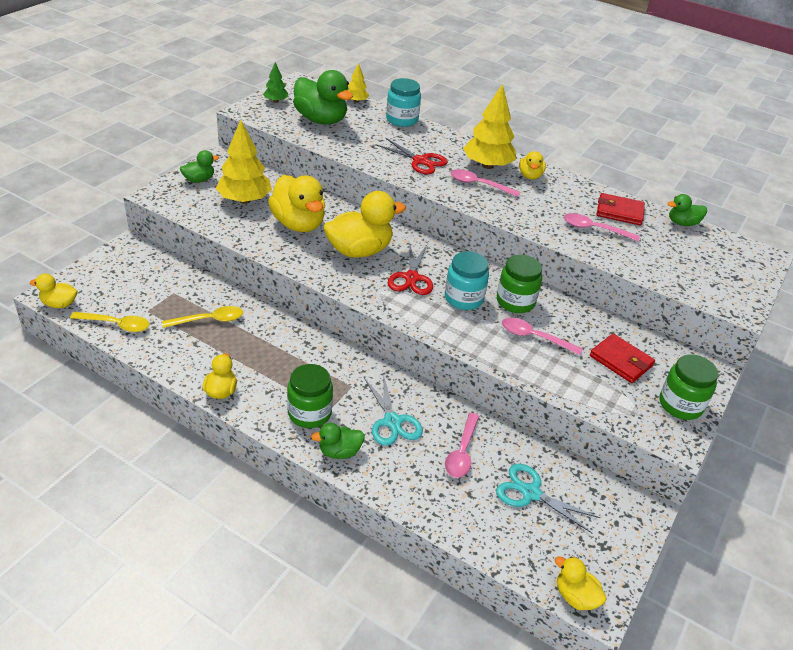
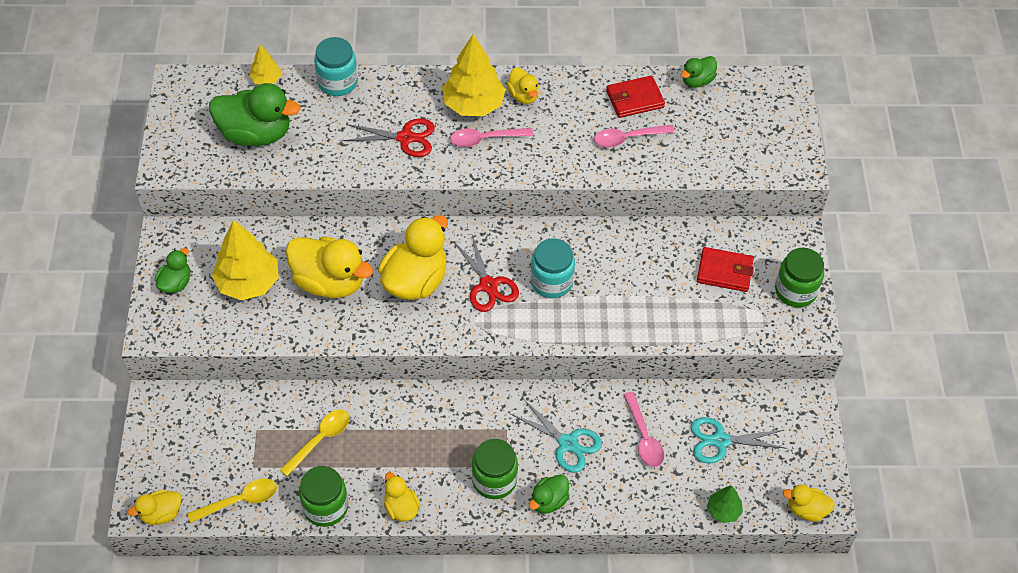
camera: 30 degrees left, 15 degrees up
(276, 101) = (182, 132): green tree -> green tree (723, 511)
(515, 302) = (597, 257): green jar -> green jar (325, 507)
(534, 337) = (640, 290): pink spoon -> none

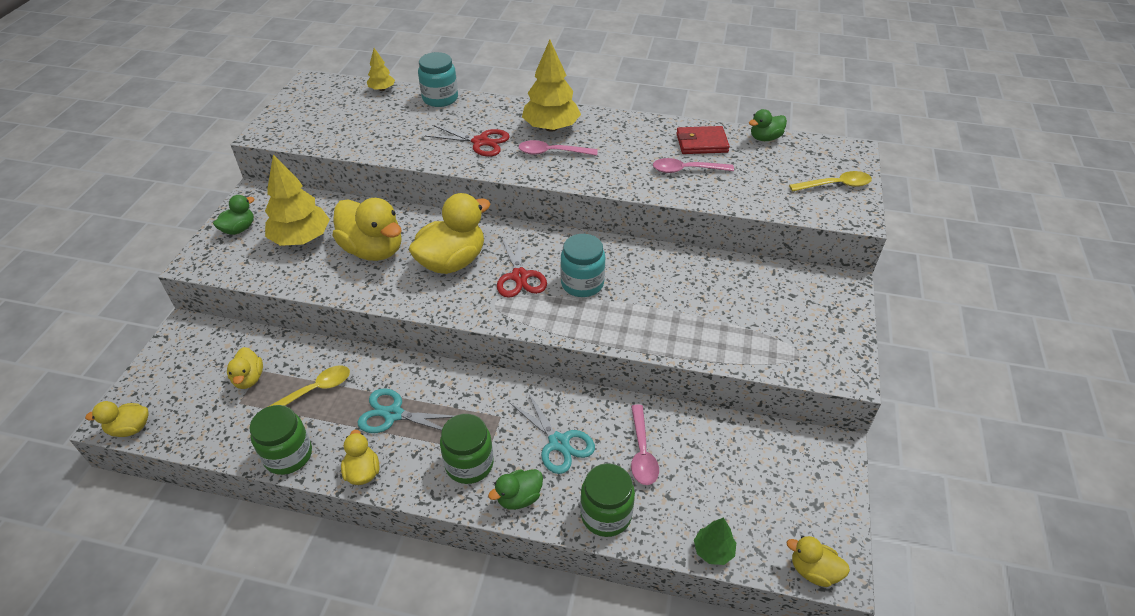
camera: 15 degrees right, 10 degrees down
(239, 501) = (209, 432): yellow spoon -> yellow spoon (835, 185)
(256, 134) = (353, 122): green duck -> none
(523, 95) = (598, 127): yellow duck -> yellow duck (249, 379)
(720, 441) = (726, 473): turquoise scissors -> turquoise scissors (393, 414)
(724, 271) = (761, 303): red wallet -> none
(795, 291) = (835, 333): green jar -> green jar (606, 514)

